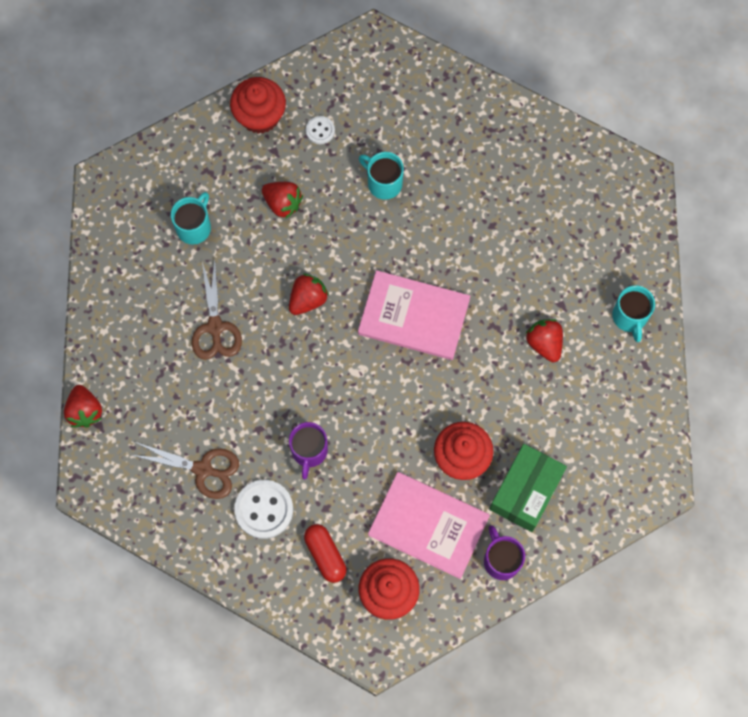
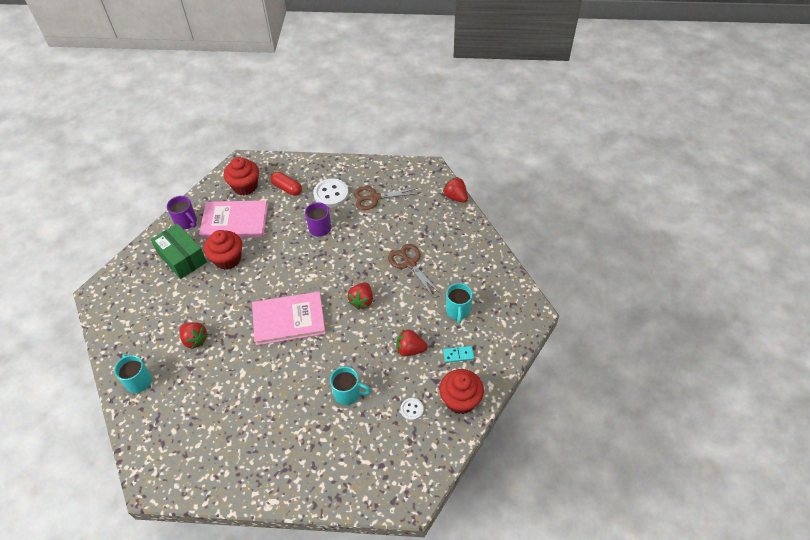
camera: 155 degrees right, 20 degrees down
(229, 169) = (458, 355): none -> turquoise domino
(526, 491) = (182, 258): green box -> green box turned 45 degrees counterclockwise

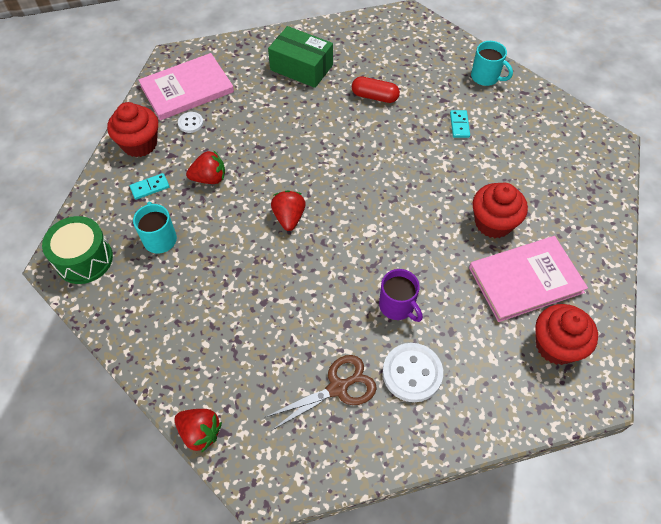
camera: 160 degrees right, 5 degrees up
(182, 258) = (552, 208): green box -> green box (301, 67)
(186, 222) = (591, 258): purple mug -> none
(195, 340) = (459, 125): red strawberry -> turquoise domino
(287, 188) = (488, 362): red capsule -> red capsule (374, 97)
(289, 319) = (368, 172): pink book -> pink book (187, 89)
(348, 393) = (264, 120): turquoise mug -> none
(410, 263) = (242, 287): brown scissors -> none
(514, 310) = (84, 259): none -> green drum

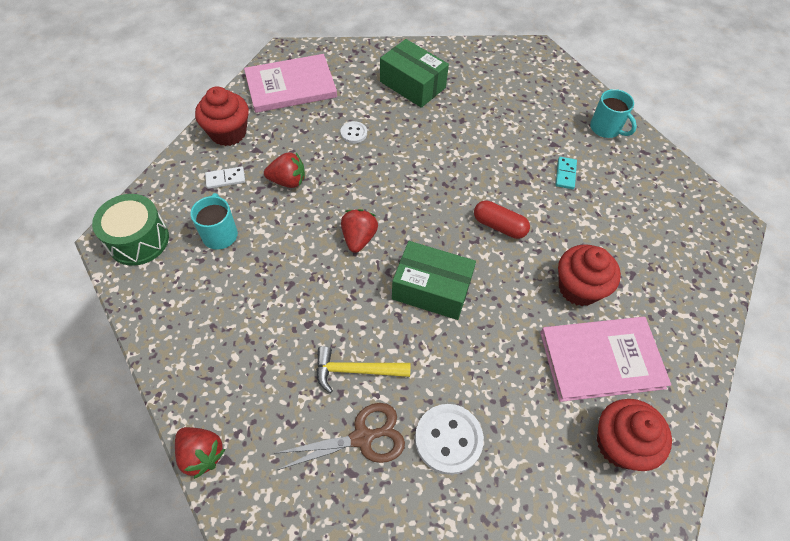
camera: 10 degrees right, 0 degrees up
(150, 187) = (225, 179): turquoise domino -> white domino
(190, 123) = (285, 121): white button -> white button (353, 133)
(317, 333) = (356, 370): none -> yellow hammer
(365, 250) = (431, 289): none -> green box
(374, 97) = (481, 128): red capsule -> red capsule (499, 226)
(397, 306) = (450, 359): purple mug -> none

